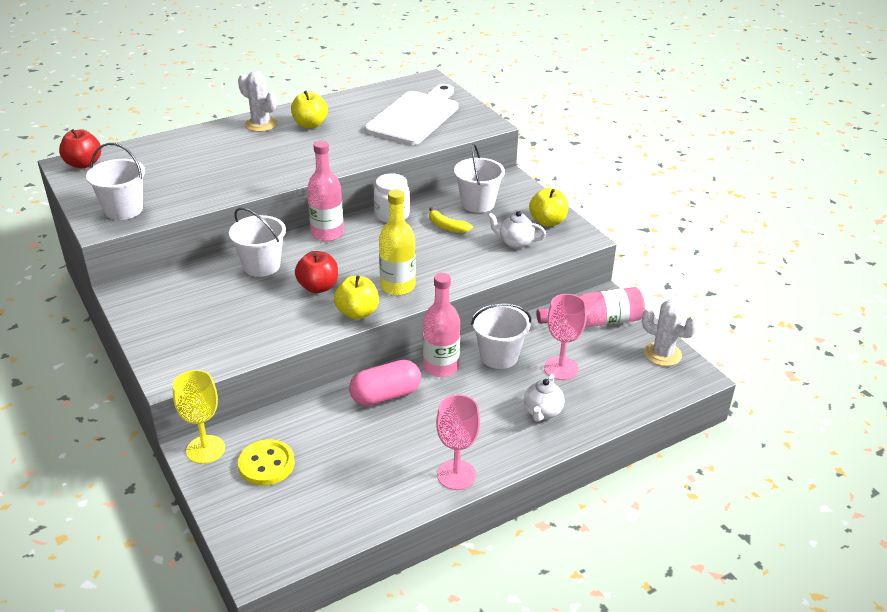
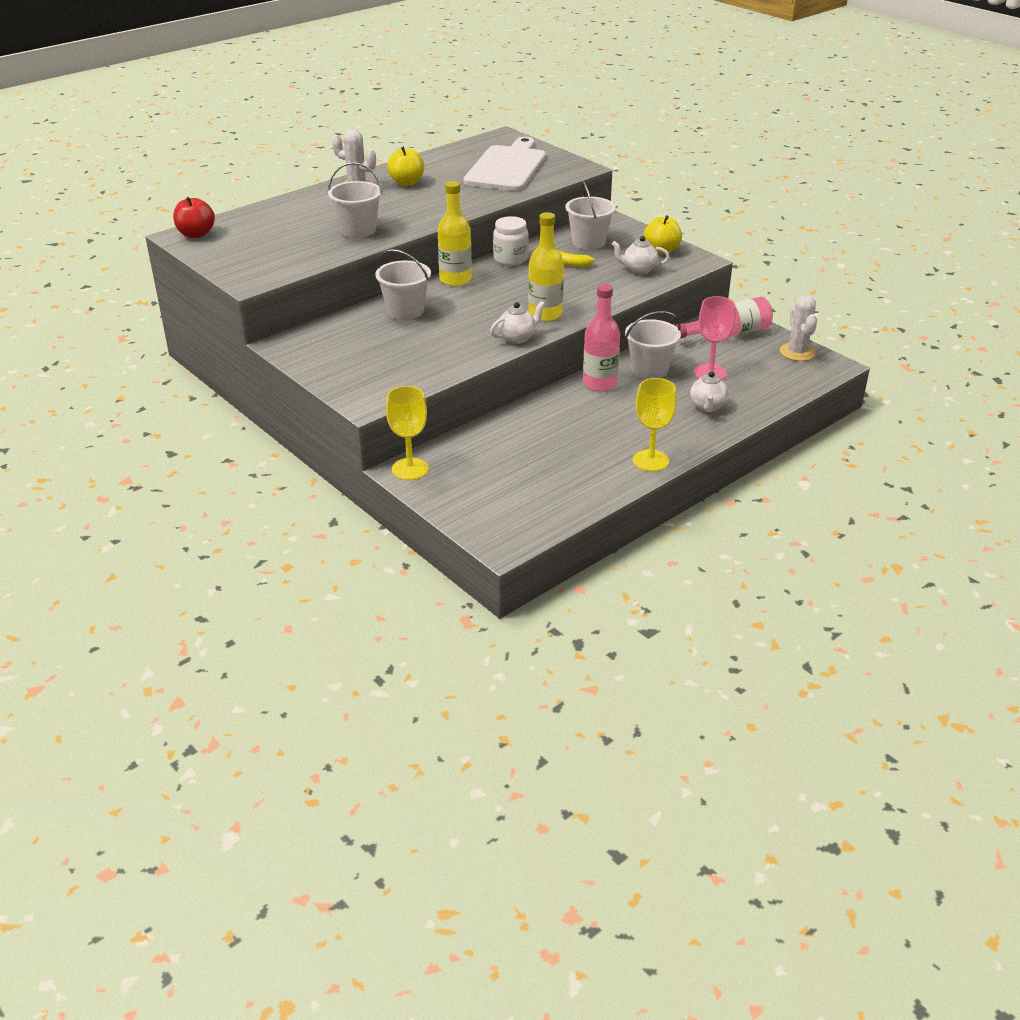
camera: 10 degrees left, 0 degrees up
(123, 210) = (262, 267): white bucket -> white bucket (358, 230)
(266, 464) = (473, 473): yellow button -> none
(318, 287) = (469, 322): red apple -> none
(327, 233) = (455, 279): pink bottle -> yellow bottle
(357, 313) = (517, 338): yellow apple -> white teapot
(385, 395) = (558, 410): pink capsule -> none
(456, 475) = (650, 460): pink goblet -> yellow goblet
(662, 354) = (797, 352): white cactus -> white cactus turned 60 degrees clockwise

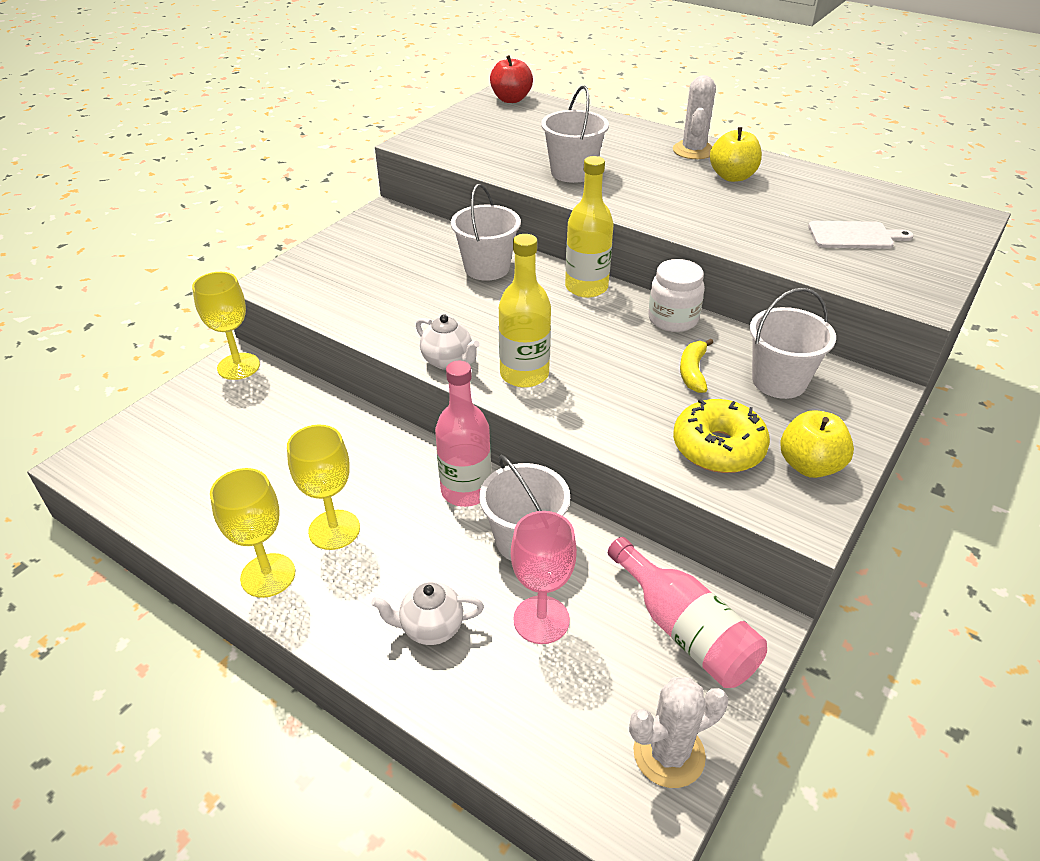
camera: 75 degrees right, 5 degrees up
(507, 167) = (854, 236): white cutting board -> white cutting board, size x0.50
(618, 434) = (334, 530): none -> yellow goblet
(639, 270) = (718, 448): white teapot -> yellow donut

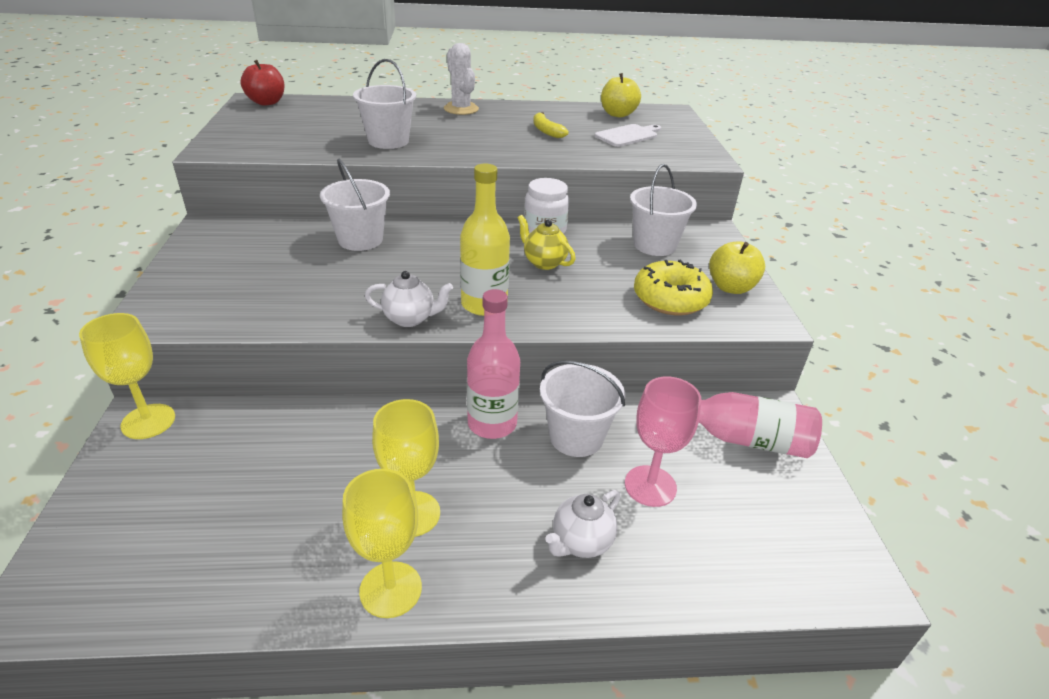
camera: 40 degrees left, 5 degrees down
(586, 287) = (458, 229): yellow bottle -> none
(630, 354) = (544, 262): none -> yellow teapot
(669, 754) = (820, 523): white cactus -> none
(693, 371) = (598, 258): yellow banana -> yellow banana (546, 131)
(732, 177) = (509, 119): yellow apple -> yellow apple (618, 114)

